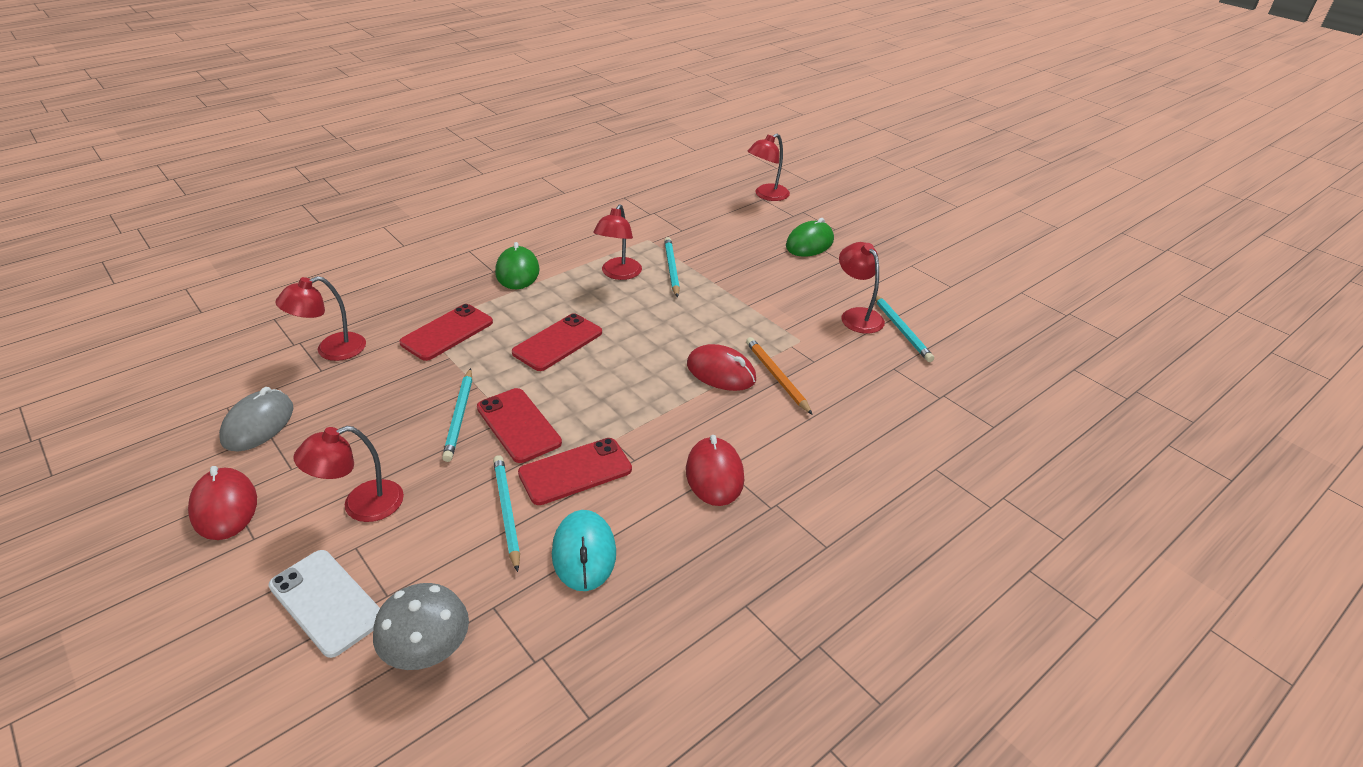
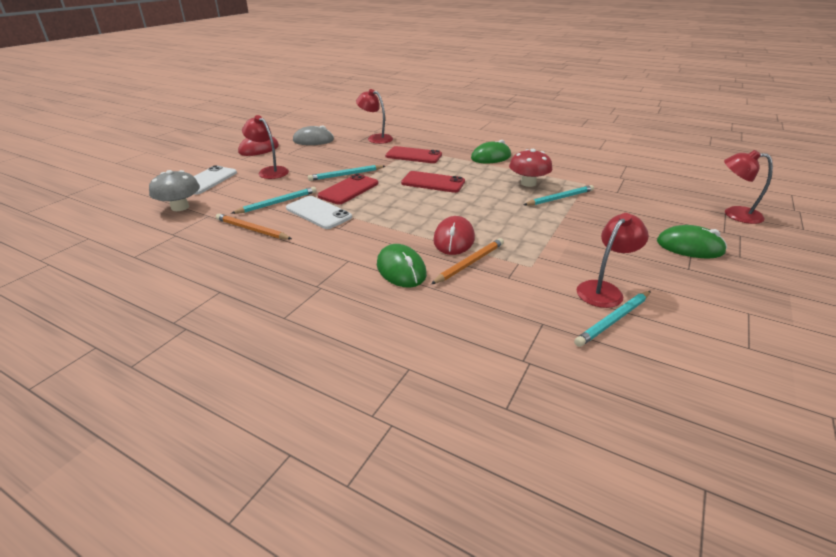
camera: 70 degrees right, 5 degrees down
(575, 471) = (318, 213): red phone -> white phone
(584, 553) = (252, 229): turquoise mouse -> orange pencil
(618, 274) = (528, 183): red lamp -> red mushroom
(714, 474) = (339, 257): red mouse -> none
(767, 430) = (401, 270): none -> green mouse

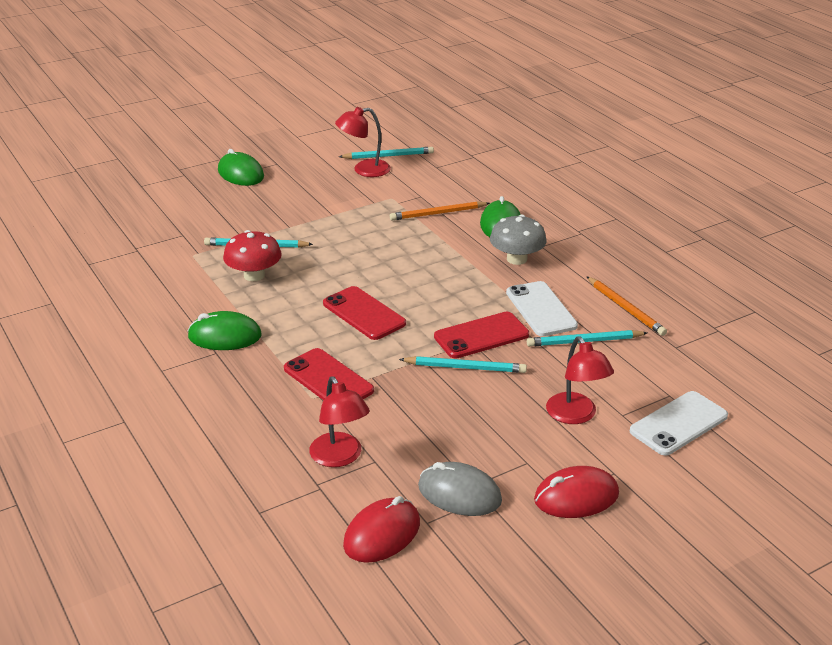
camera: 150 degrees left, 0 degrees up
(180, 207) = (714, 373): grey mushroom -> grey mushroom (516, 259)
(454, 239) = (427, 236): red mouse -> red mouse (382, 534)
(734, 214) = (135, 182): red lamp -> none

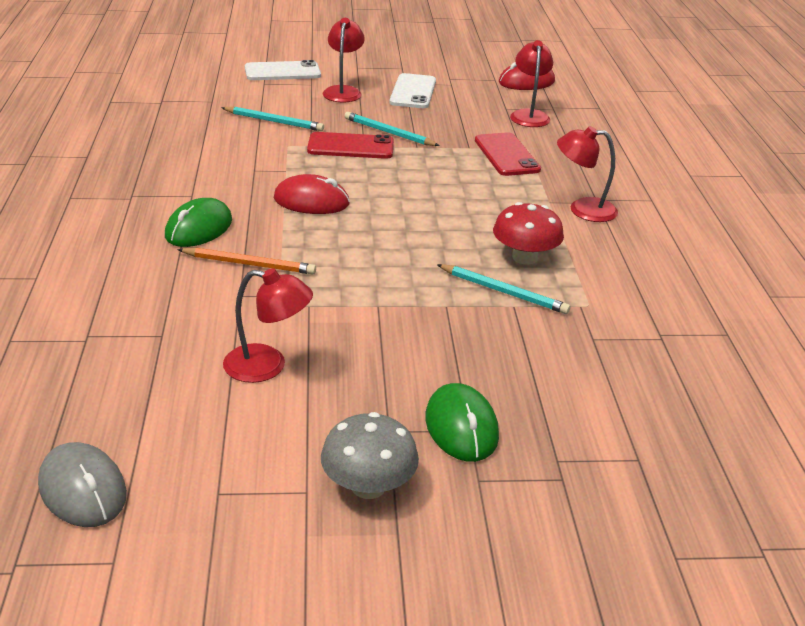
camera: 155 degrees left, 0 degrees up
(225, 336) = (582, 209): green mouse -> red lamp
(364, 313) = (436, 190): red phone -> none
(388, 156) = (204, 382): turquoise pencil -> none
(459, 493) = (463, 83): grey mouse -> grey mouse (82, 489)
(516, 259) = (235, 191): grey mushroom -> grey mushroom (368, 486)
(541, 309) = (275, 149): white phone -> white phone (413, 92)
(576, 497) = (394, 65): red mouse -> red mouse (311, 201)
(625, 308) = (205, 130): orange pencil -> none

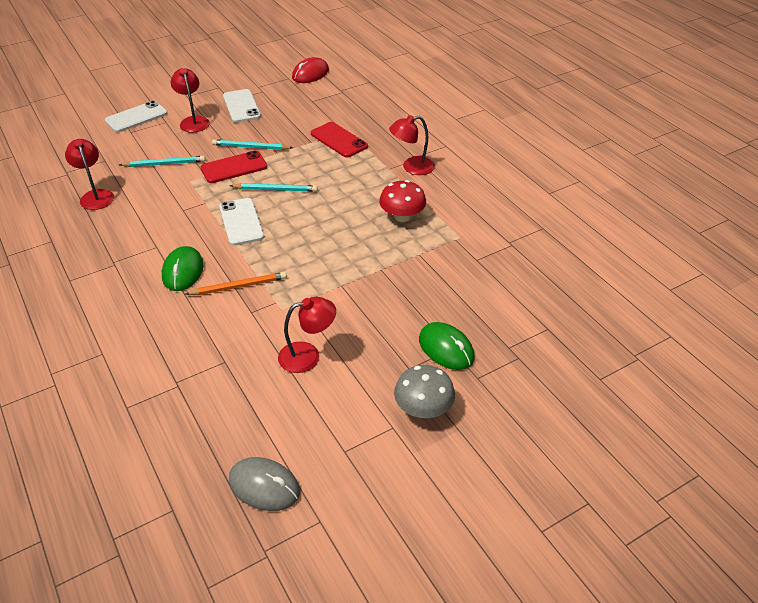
camera: 25 degrees left, 10 degrees up
(311, 201) = (241, 222): red mouse -> white phone
(503, 292) = (407, 246): turquoise pencil -> turquoise pencil (275, 189)
(529, 115) = (331, 102): red lamp -> red lamp (95, 195)

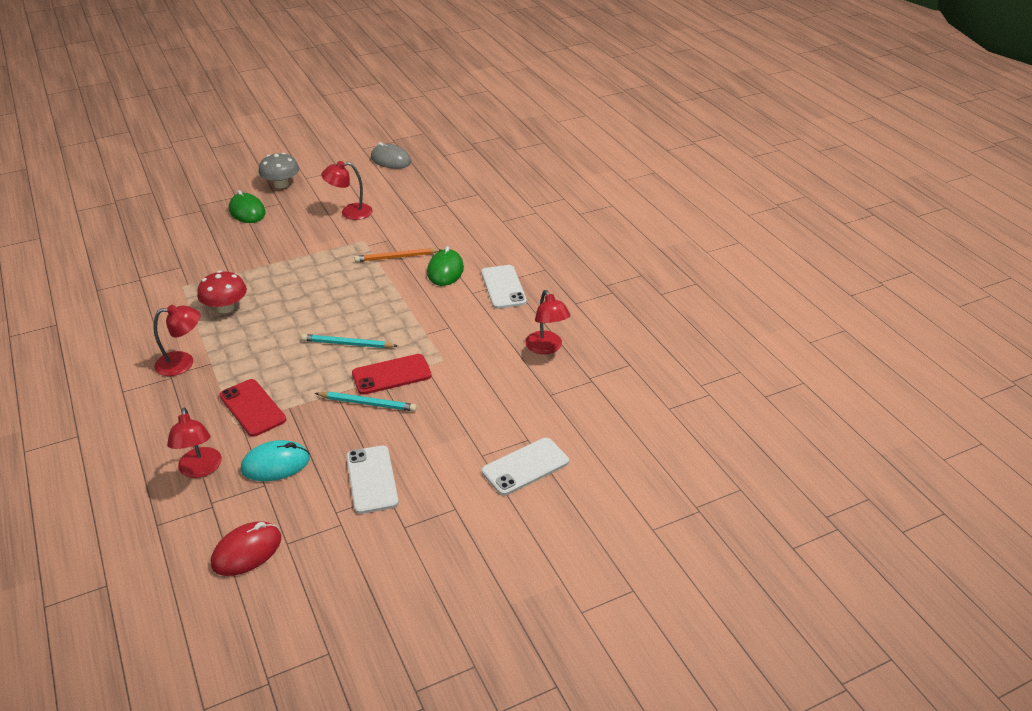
camera: 175 degrees left, 5 degrees down
(164, 164) = (475, 385): turquoise pencil -> none
(193, 121) = (443, 454): red lamp -> red lamp (200, 469)
(241, 222) = (389, 311): white phone -> white phone (503, 287)
(308, 110) = (276, 464): none -> turquoise mouse

